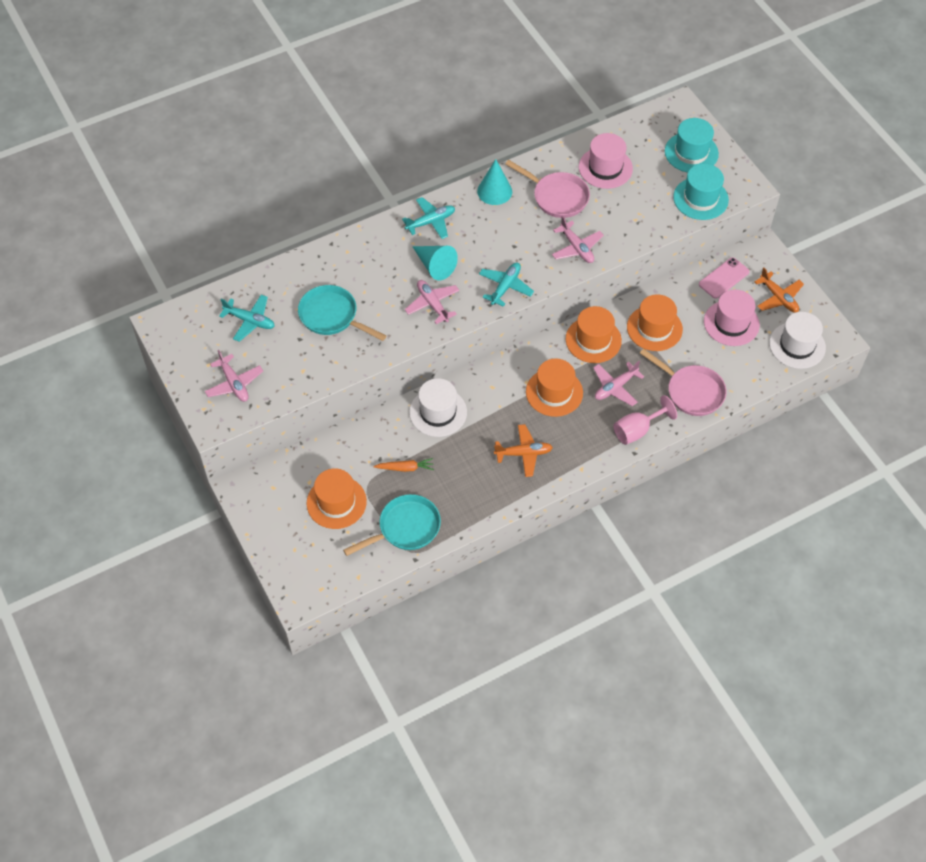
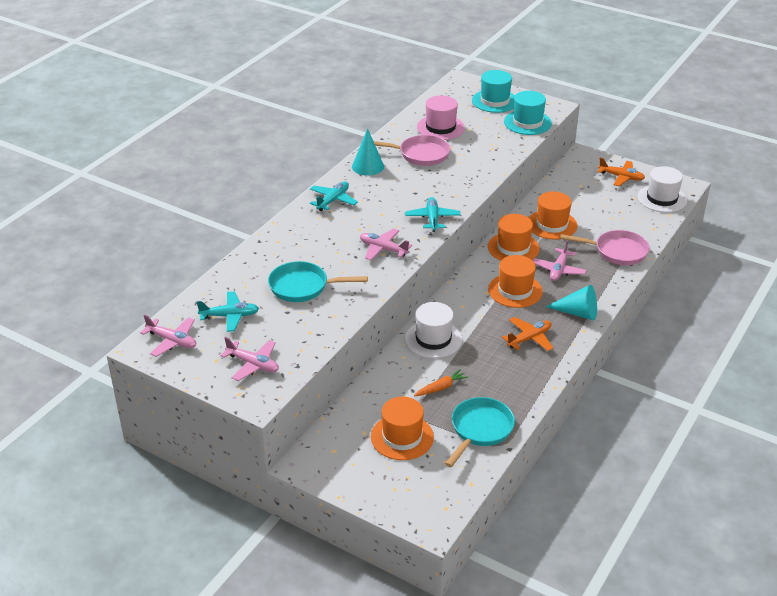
camera: 30 degrees left, 20 degrees down
(435, 266) = (362, 225): turquoise cone -> turquoise cone (577, 313)
(576, 248) = (465, 178): pink plane -> pink plane (172, 341)
(637, 430) = (601, 290): pink goblet -> none
(724, 278) = (572, 179): pink phone -> none
(731, 323) = (603, 202): pink hat -> none

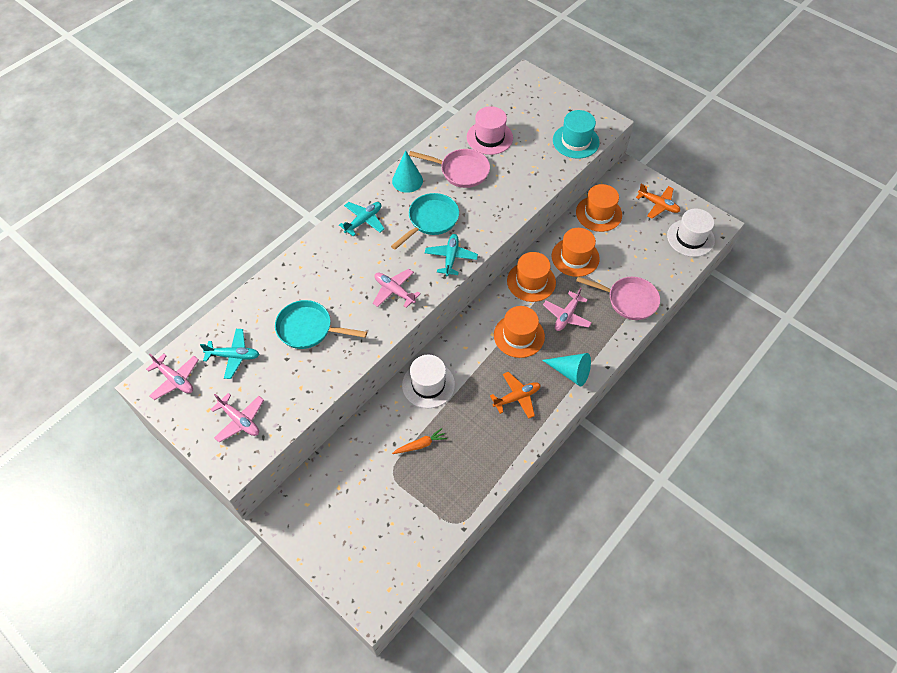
camera: 10 degrees right, 20 degrees up
(402, 437) = (371, 498): orange hat -> orange hat (598, 213)
(480, 430) = (443, 502): turquoise pan -> turquoise pan (431, 220)
(495, 101) = (551, 108): turquoise hat -> none

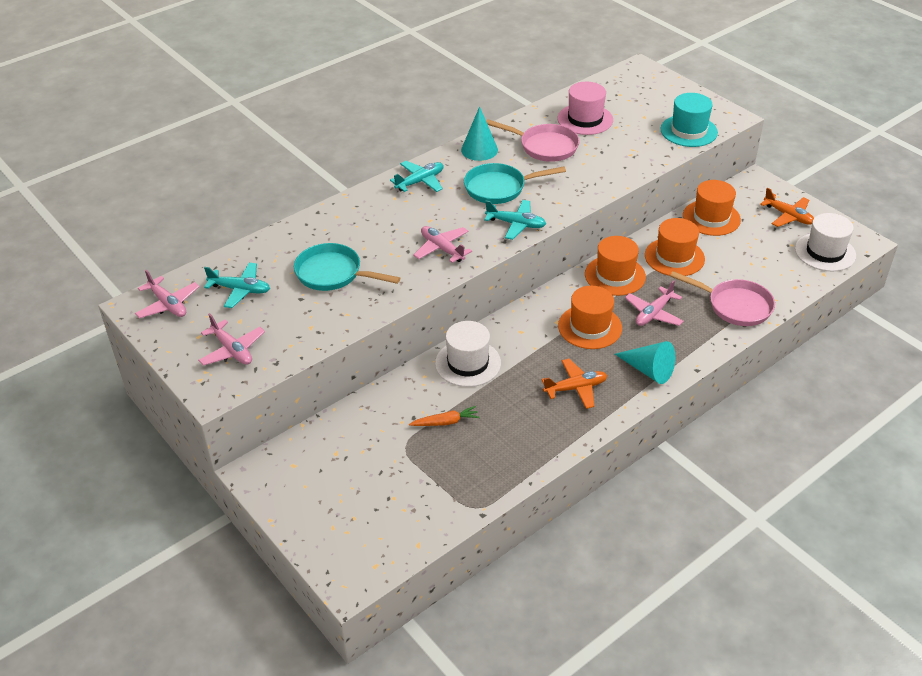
camera: 10 degrees right, 15 degrees down
(431, 220) = (499, 188): turquoise pan -> turquoise pan turned 150 degrees counterclockwise
(451, 258) = (516, 224): turquoise plane -> turquoise plane turned 90 degrees clockwise

